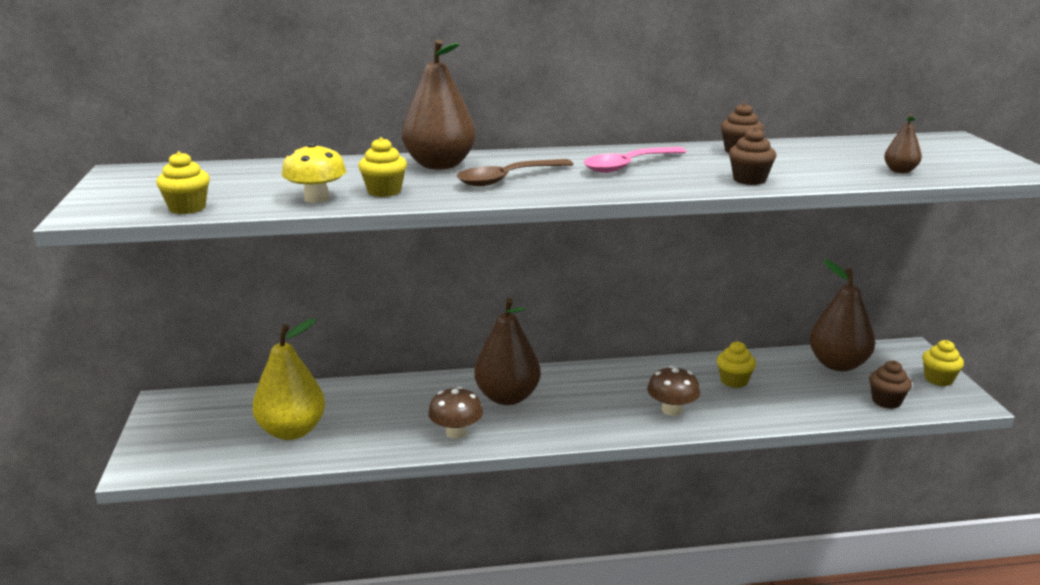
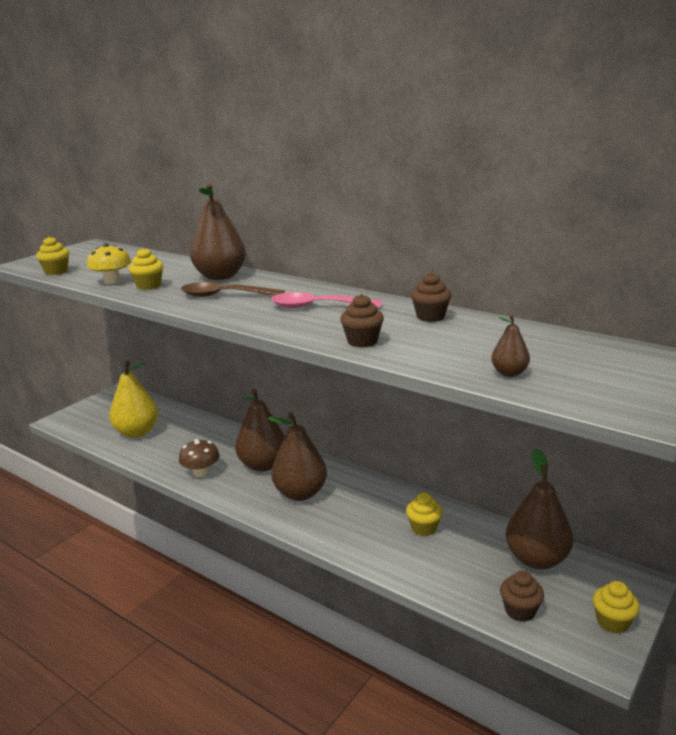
camera: 45 degrees right, 0 degrees up
(590, 403) = (300, 493): none -> brown pear
(672, 410) = (341, 525): brown mushroom -> none

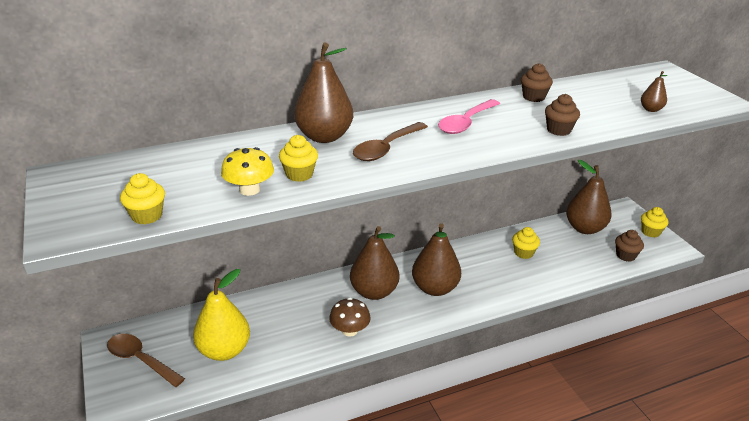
camera: 60 degrees left, 10 degrees up
(107, 409) = (140, 360): none -> brown spoon

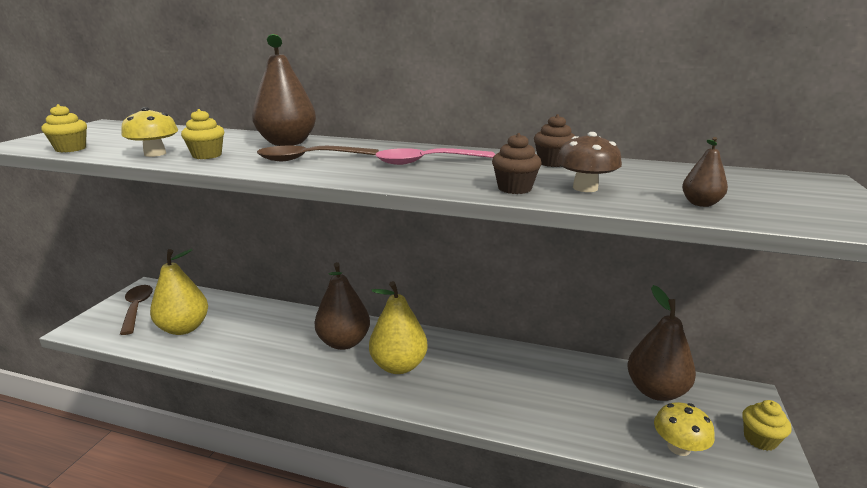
camera: 40 degrees right, 10 degrees down
(350, 330) = (279, 361): brown mushroom -> brown mushroom (585, 188)
(435, 288) = (398, 366): brown pear -> yellow pear
(523, 253) = (538, 379): yellow cupcake -> none
(625, 255) = (678, 447): brown cupcake -> yellow mushroom

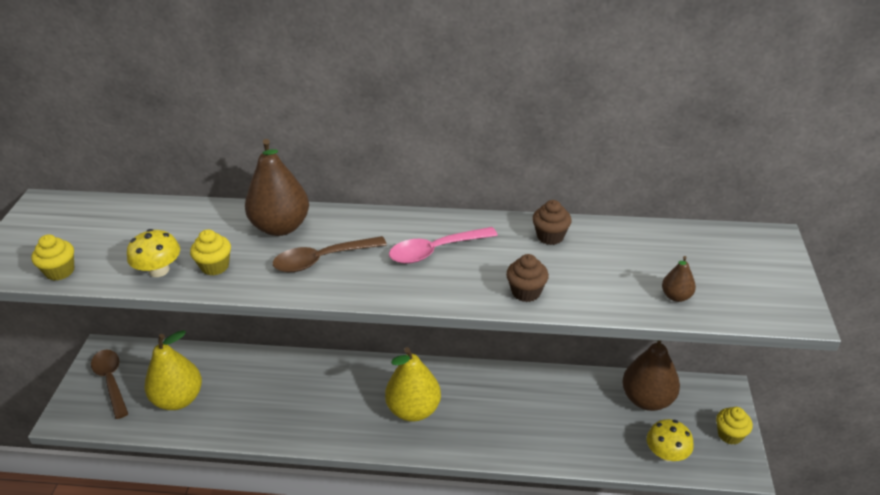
camera: 10 degrees left, 15 degrees up
(344, 342) = (351, 390): brown pear -> none
(585, 188) = (584, 282): brown mushroom -> none

